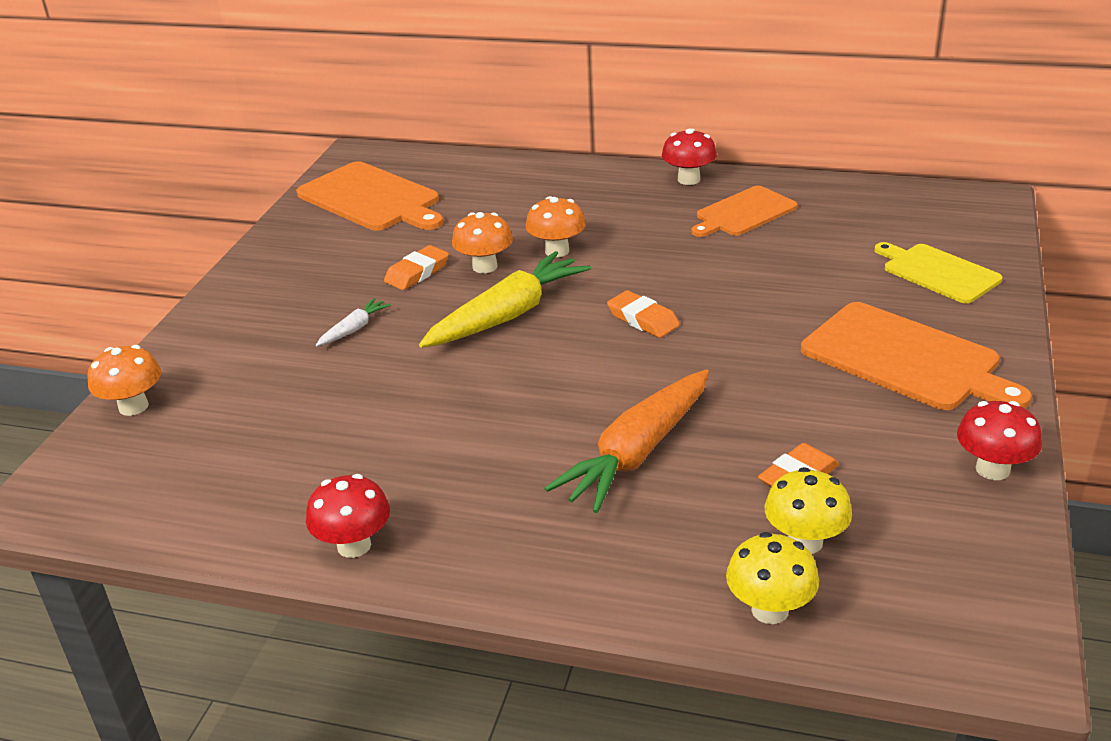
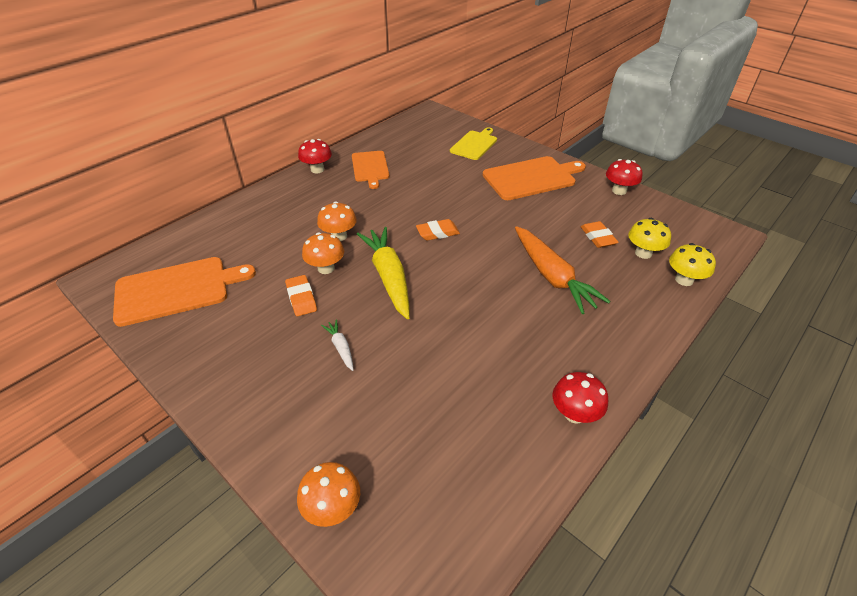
camera: 65 degrees left, 10 degrees up
(938, 272) = (474, 144): yellow cutting board -> yellow cutting board turned 135 degrees clockwise

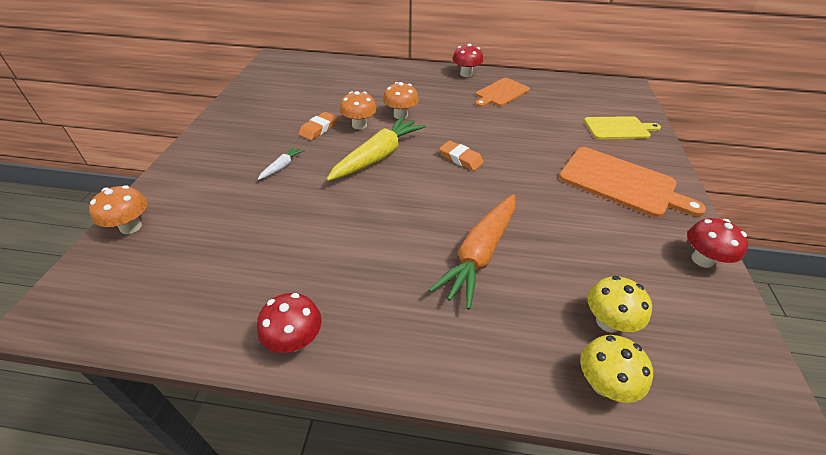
camera: 55 degrees right, 0 degrees up
(177, 290) = (286, 83): orange cutting board -> none
(598, 237) = (586, 269): orange eraser -> none

